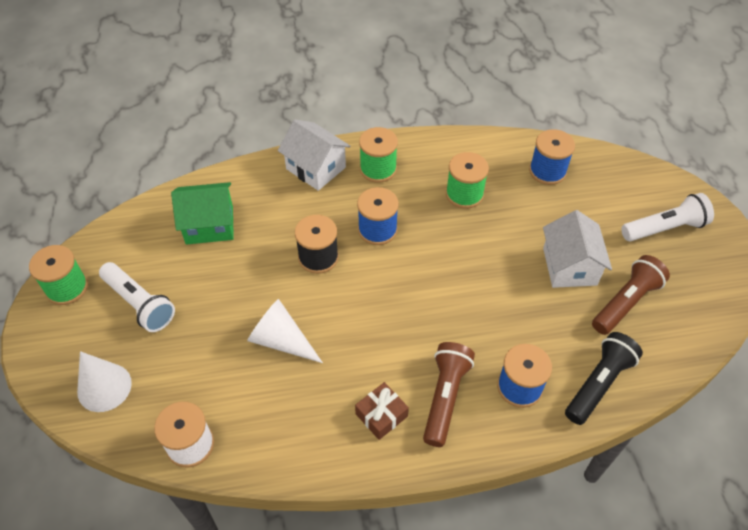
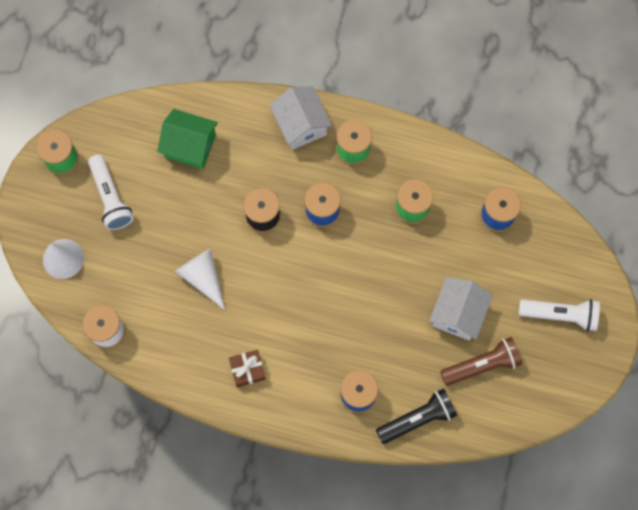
camera: 25 degrees right, 20 degrees up
(445, 397) = (300, 377): brown flashlight -> none

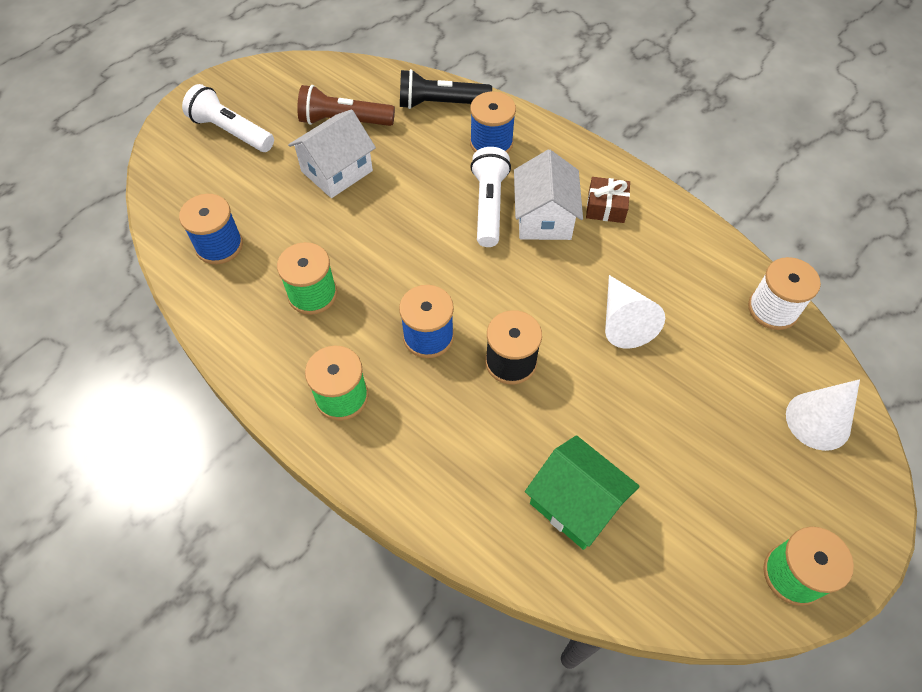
camera: 155 degrees left, 15 degrees down
(110, 198) = (725, 477): white flashlight -> white flashlight (489, 205)
(301, 125) = (395, 462): white house -> white house (544, 218)

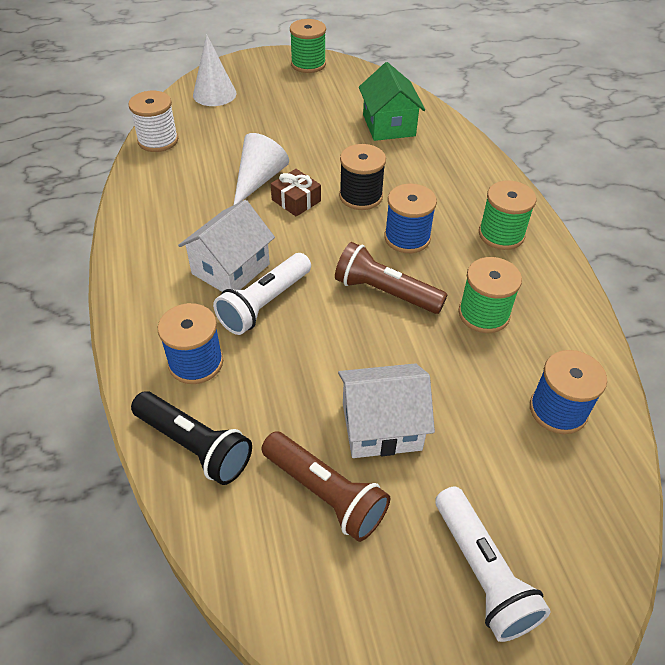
camera: 145 degrees left, 10 degrees down
(406, 268) = (385, 292): none -> brown flashlight
(606, 207) = (172, 250): brown gift -> brown gift (296, 200)

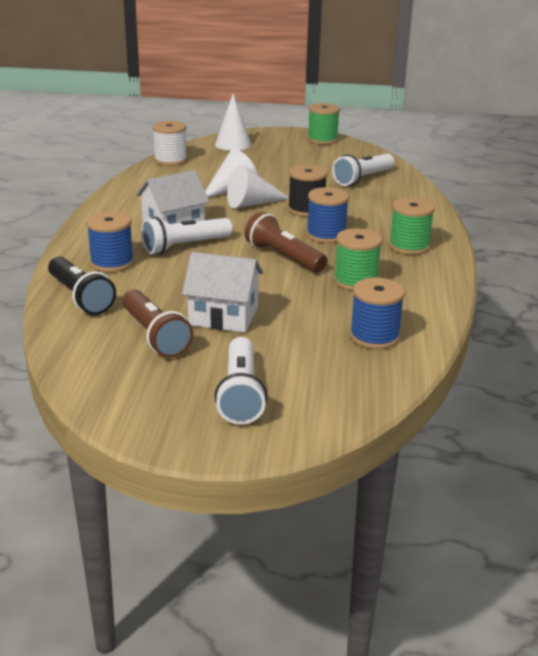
camera: 20 degrees right, 20 degrees down
(296, 200) = (252, 203): brown gift -> white cone
(389, 125) = (362, 179): green house -> white flashlight

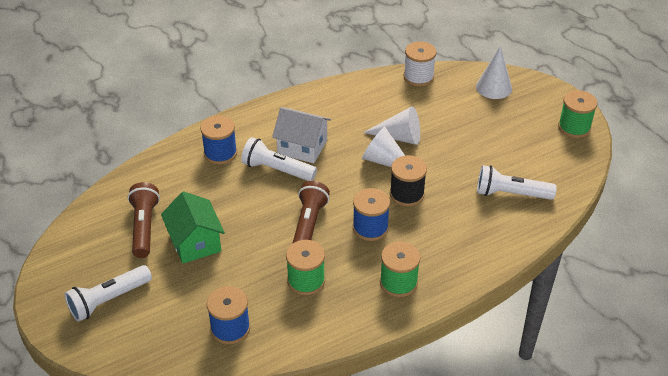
camera: 55 degrees right, 15 degrees up
(80, 297) = (163, 169): black flashlight -> none
(154, 336) = (144, 227): brown flashlight -> brown flashlight turned 150 degrees clockwise
(223, 316) = (195, 242): white house -> green house

